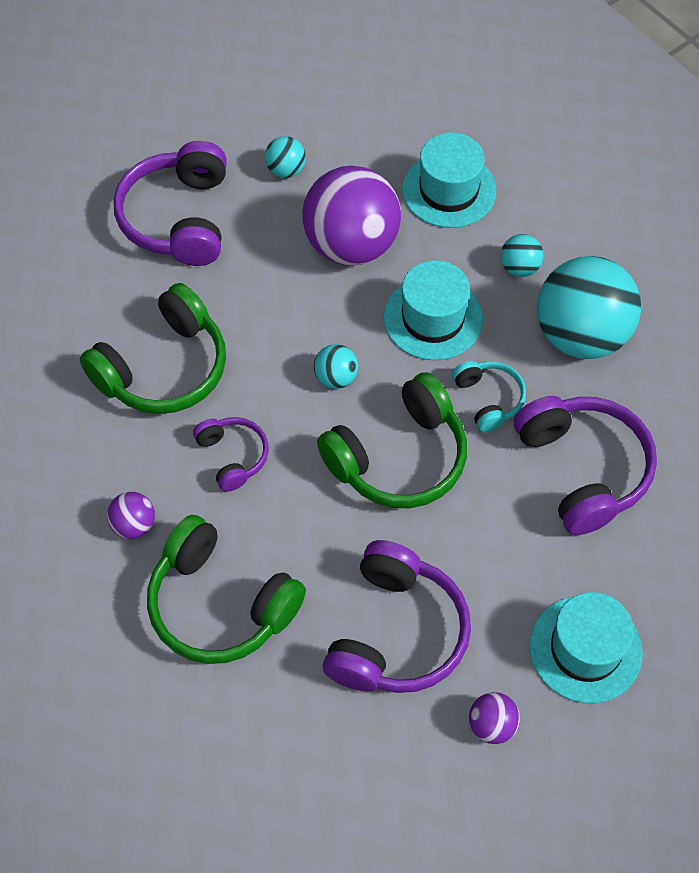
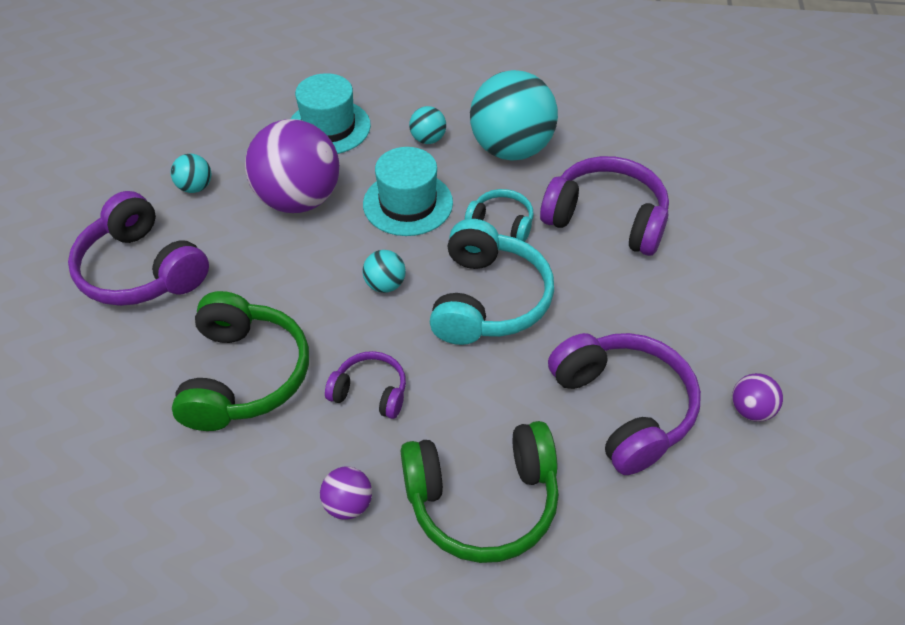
camera: 45 degrees left, 10 degrees down
(399, 457) = (488, 300): green headphones -> turquoise headphones
(585, 649) = (739, 316): turquoise hat -> none

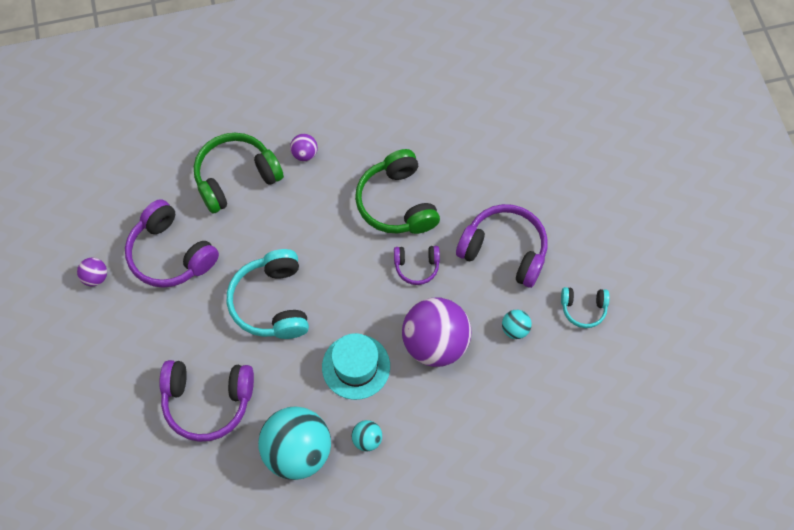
camera: 160 degrees right, 15 degrees up
(329, 127) = (451, 425): turquoise hat -> none
(370, 392) = (320, 217): purple headphones -> purple headphones (416, 266)
(385, 285) = (342, 292): turquoise ball -> none
(501, 223) = (282, 371): turquoise headphones -> turquoise headphones (583, 309)

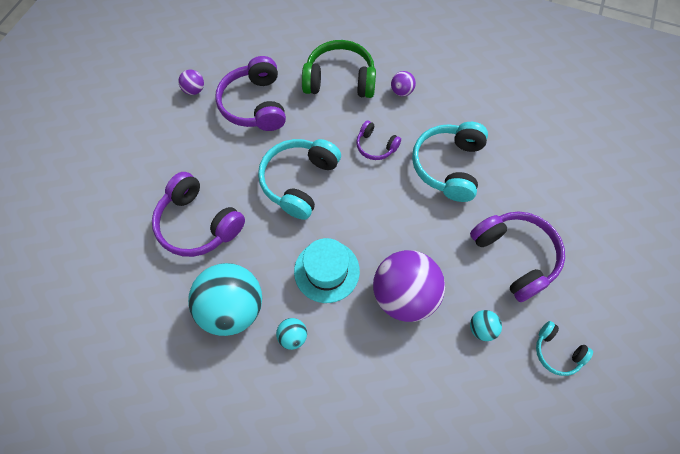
camera: 35 degrees right, 0 degrees up
(397, 203) = (448, 166): green headphones -> turquoise headphones
(416, 266) = (431, 224): purple headphones -> purple headphones (375, 146)

